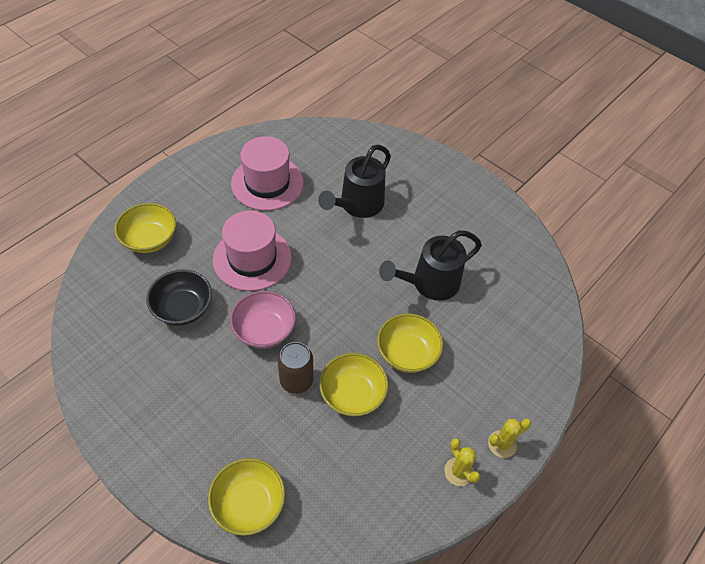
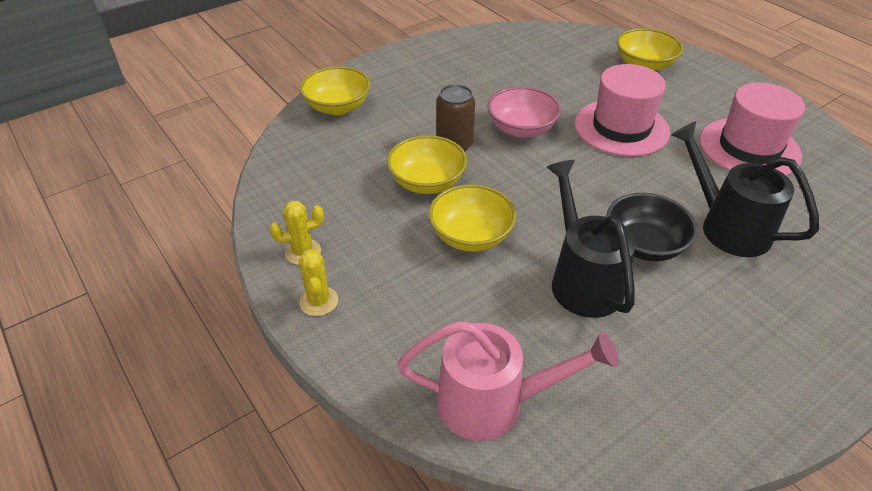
camera: 105 degrees right, 10 degrees down
(183, 308) = (554, 81): black bowl -> black bowl (644, 245)
(539, 325) = (493, 403): none -> pink watering can

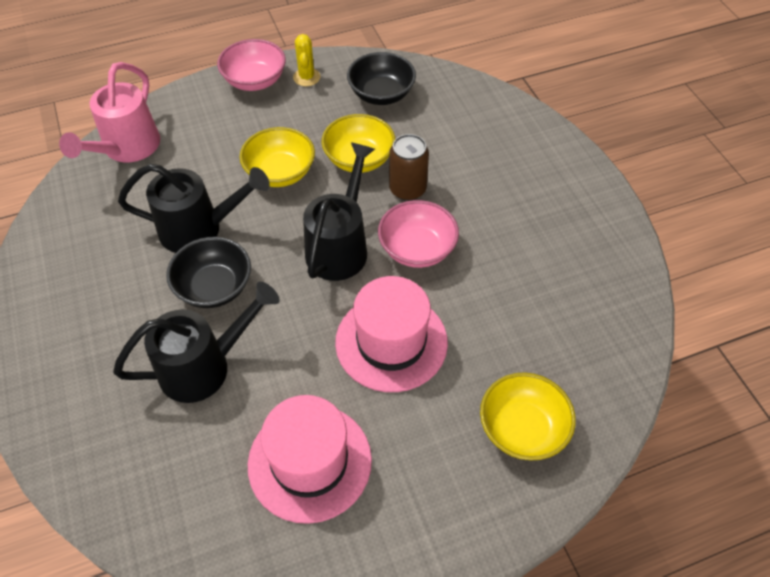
camera: 105 degrees right, 10 degrees up
(319, 301) = (255, 81): yellow cactus -> pink bowl
(321, 184) = (381, 94): none -> black bowl
(338, 107) = (496, 117): yellow bowl -> none
(544, 173) = (340, 246): none -> black watering can

